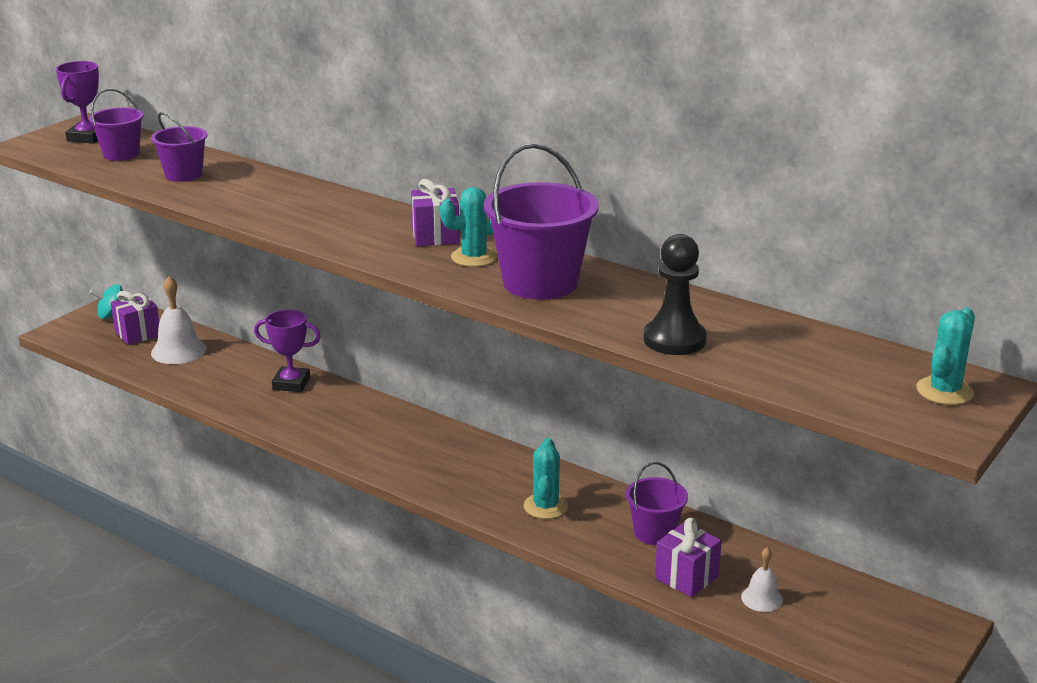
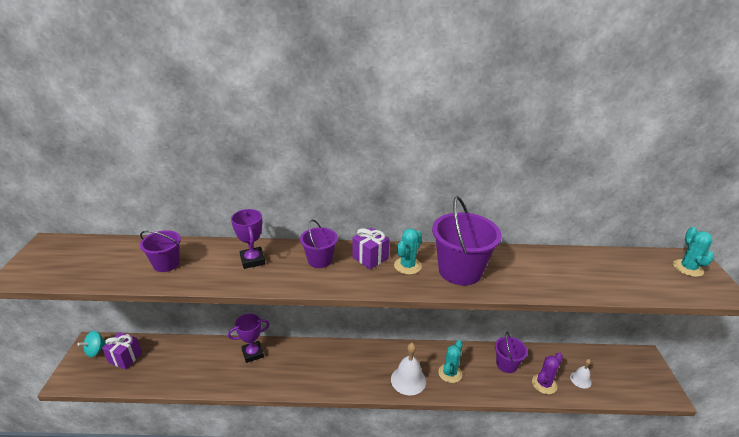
camera: 35 degrees left, 5 degrees up
(87, 137) = (60, 254): purple trophy -> purple trophy (252, 260)
(121, 154) = (102, 261): purple bucket -> purple bucket (320, 260)
(178, 350) = (163, 359): white bell -> white bell (408, 380)
(545, 506) = (450, 373): turquoise cactus -> turquoise cactus turned 60 degrees clockwise
(674, 340) = (563, 284): black pawn -> none
(686, 577) = (544, 384): purple gift -> purple cactus

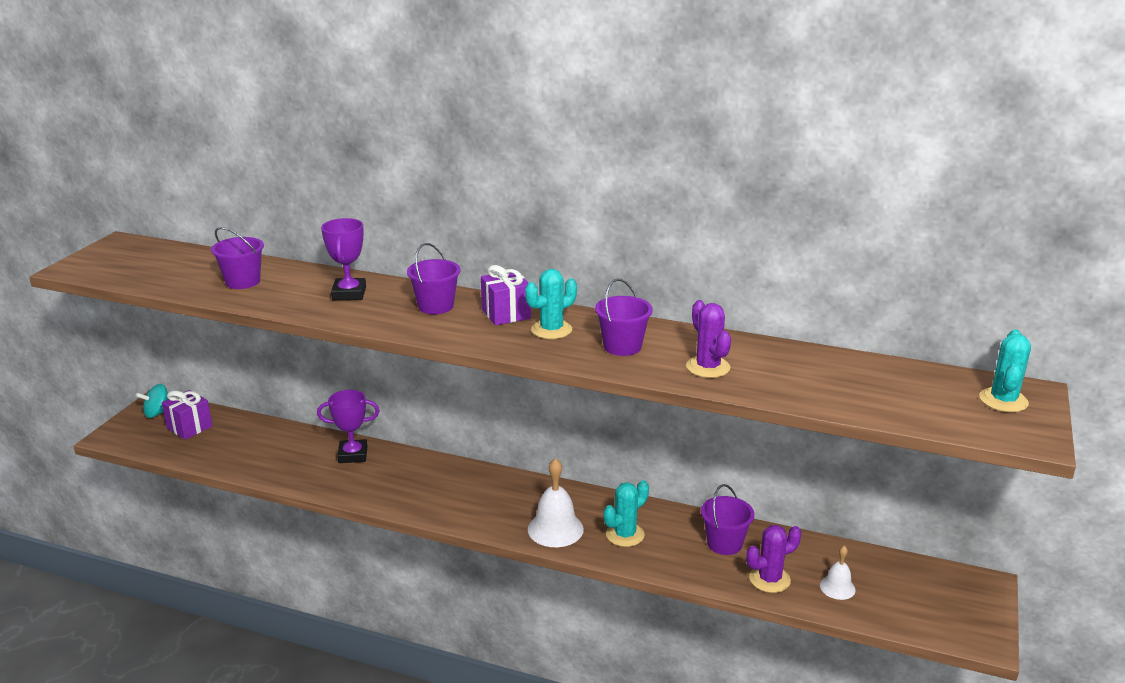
camera: 20 degrees right, 5 degrees down
(460, 271) = (622, 346): purple bucket -> purple bucket, size x0.57
(521, 277) = (708, 367): none -> purple cactus

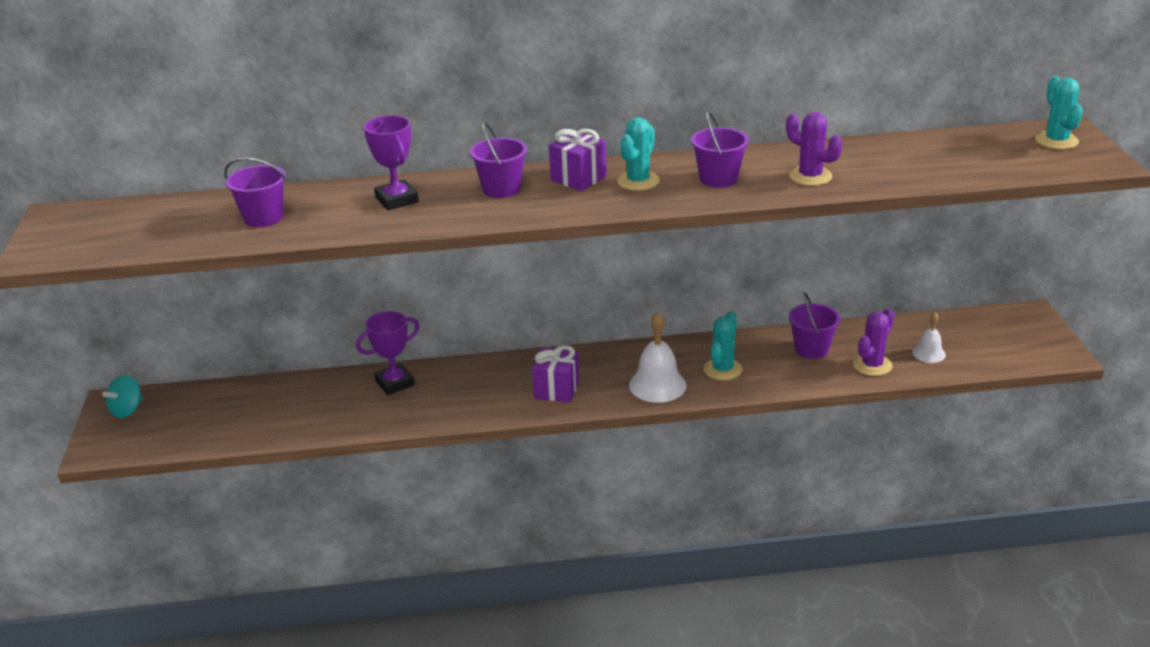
camera: 25 degrees left, 5 degrees up
(189, 427) = (182, 412): purple gift -> purple gift (556, 389)

